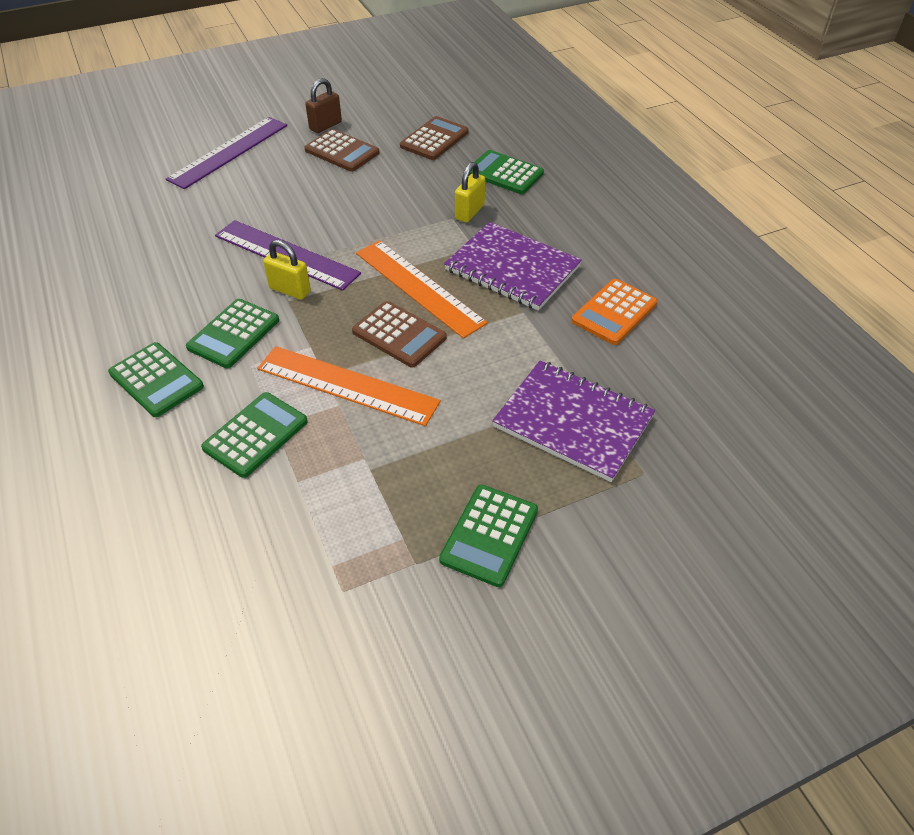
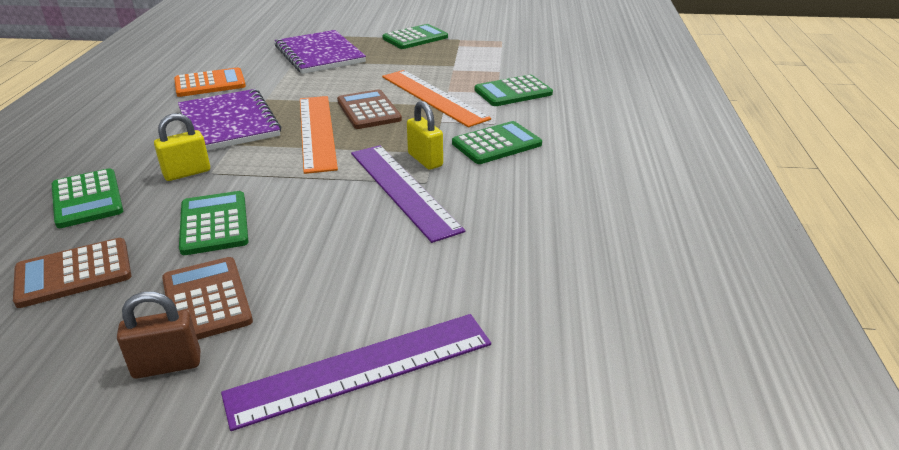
camera: 150 degrees left, 15 degrees down
(156, 380) = (574, 133): green calculator -> green calculator (214, 224)

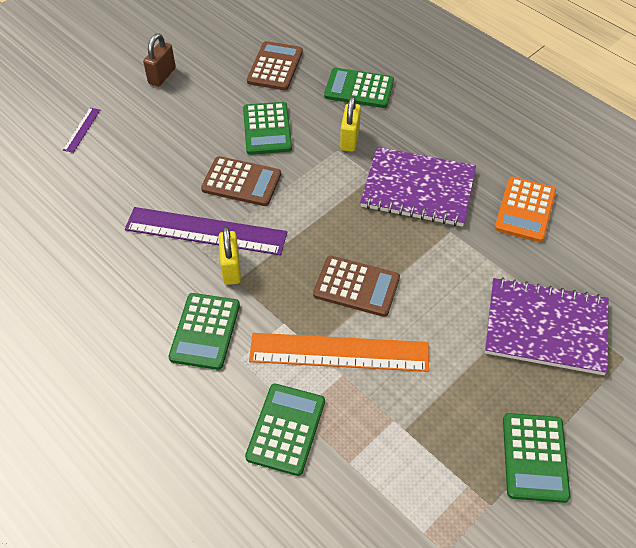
camera: 130 degrees right, 20 degrees up
(206, 300) = (194, 102): brown calculator -> brown calculator (241, 182)
(214, 224) = (267, 129): green calculator -> green calculator turned 60 degrees clockwise
(316, 132) = (347, 232): orange ruler -> none
(361, 369) = (82, 130): purple ruler -> purple ruler, size x0.43
(425, 160) = (231, 268): yellow padlock -> yellow padlock turned 75 degrees clockwise

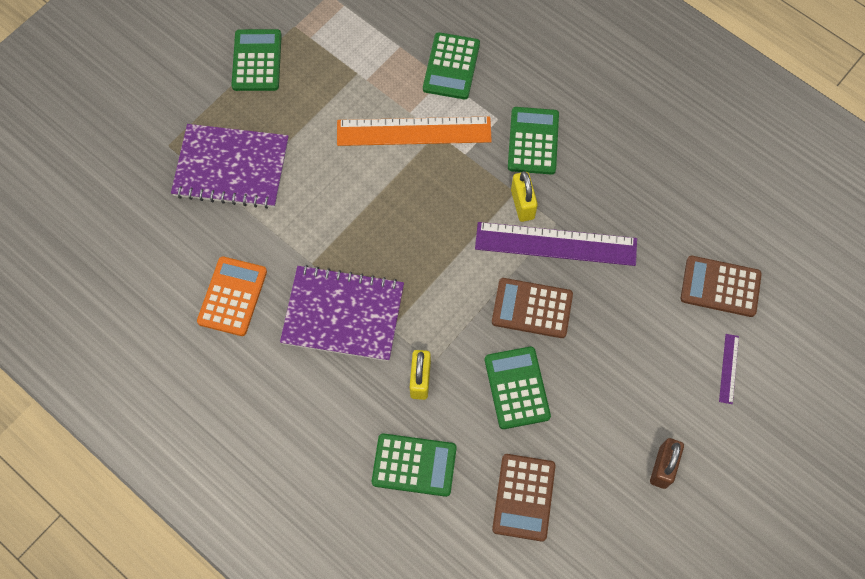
camera: 175 degrees right, 15 degrees up
(356, 286) = (402, 195): brown calculator -> brown calculator (720, 286)

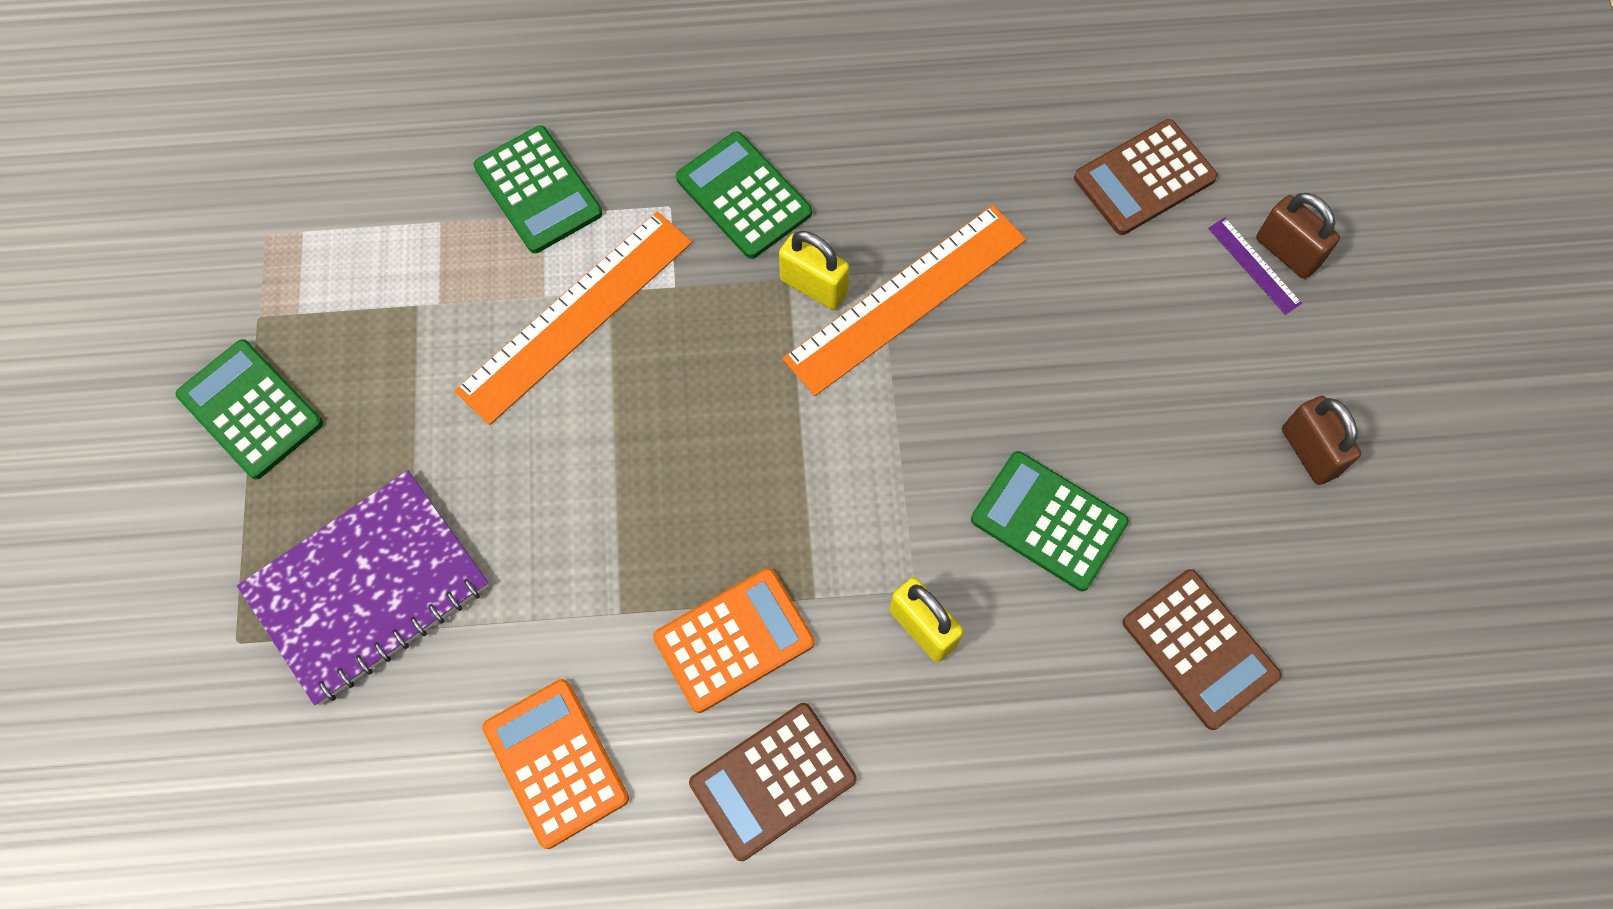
camera: 45 degrees left, 0 degrees up
(343, 314) = (734, 640): purple notebook -> orange calculator
(414, 465) = (1031, 745): green calculator -> none
(532, 308) = (962, 405): brown calculator -> brown calculator (773, 781)
(556, 244) = (906, 298): purple ruler -> orange ruler
(751, 376) = (1287, 252): none -> brown padlock

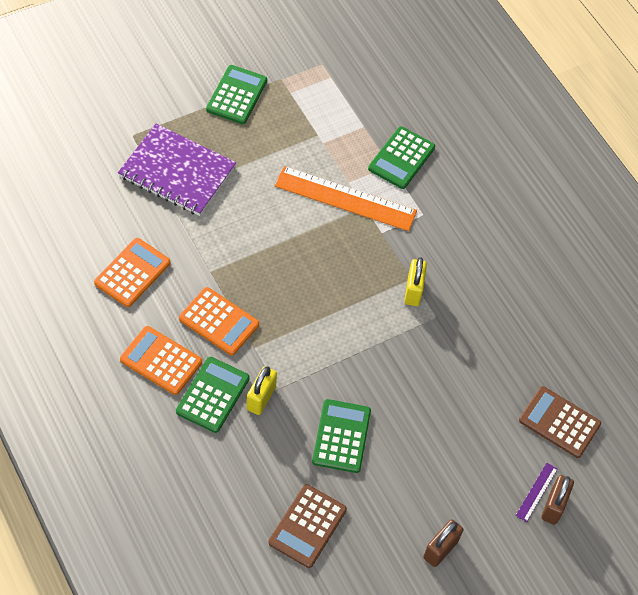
camera: 60 degrees right, 10 degrees down
(744, 196) = (446, 243): green calculator -> green calculator (213, 395)
(773, 781) = (161, 361): brown calculator -> orange calculator
(906, 298) = (428, 333): orange ruler -> none

